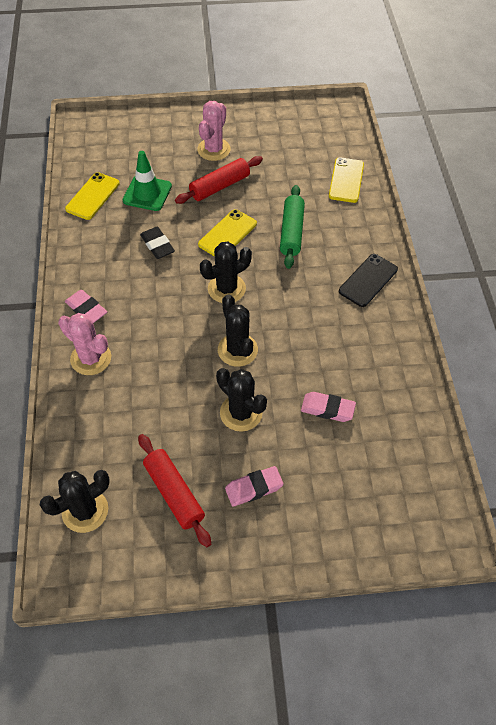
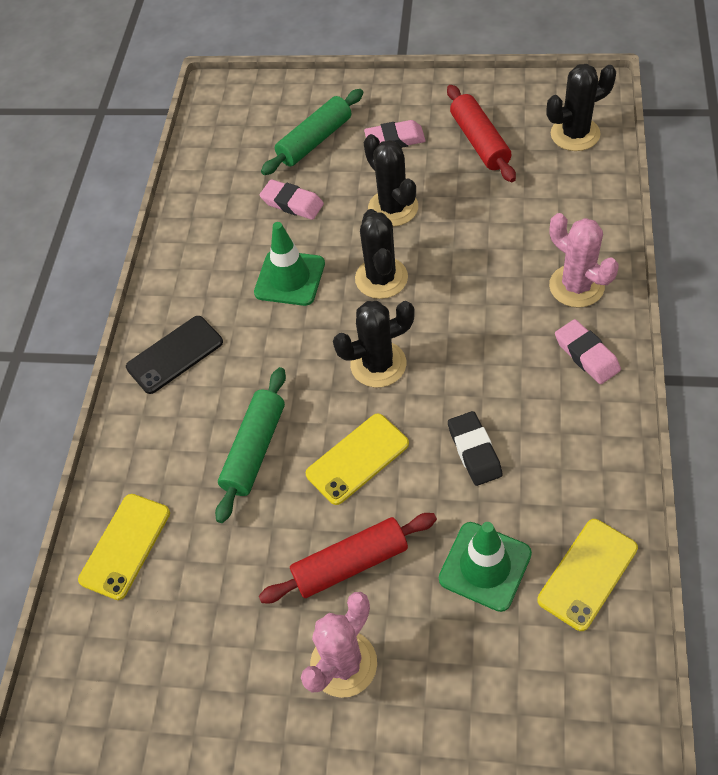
camera: 160 degrees left, 0 degrees up
(307, 343) = (290, 278): none -> green traffic cone
(329, 479) = (315, 141): none -> green rolling pin

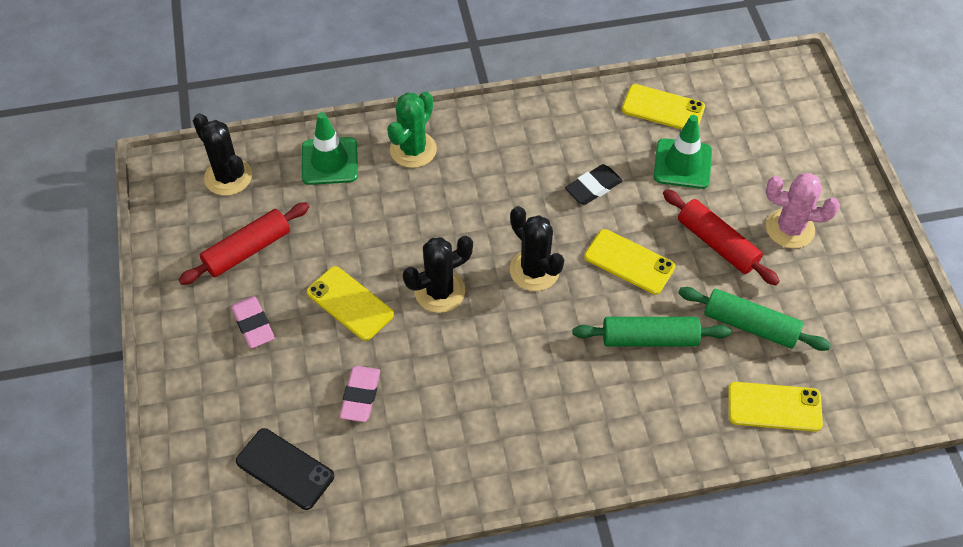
camera: 115 degrees left, 0 degrees up
(175, 354) = (577, 441): black phone -> black phone (285, 469)
(290, 278) = (459, 368): green traffic cone -> green traffic cone (329, 161)
(315, 141) = (264, 401): green rolling pin -> green rolling pin (750, 325)
(393, 208) = (350, 303): black cactus -> yellow phone
(576, 286) = (413, 150): pink cactus -> green cactus
(586, 355) = (481, 134): pink eraser -> none

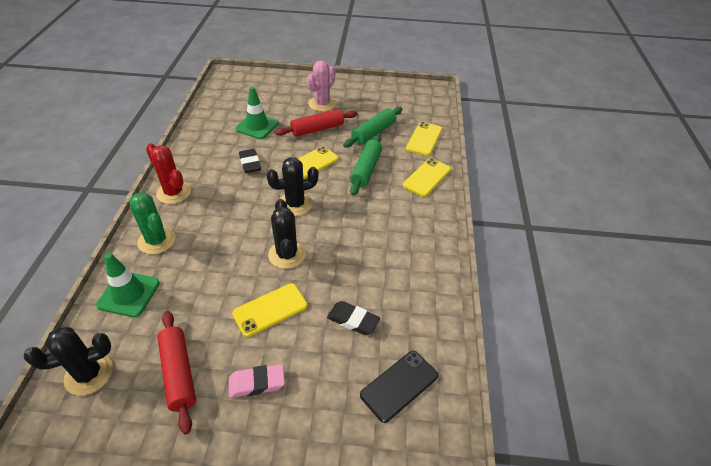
camera: 75 degrees left, 10 degrees down
(360, 396) = (353, 320): pink eraser -> black eraser
(498, 129) = (173, 193): none -> red cactus
(663, 108) = (213, 122): yellow phone -> yellow phone (427, 177)

